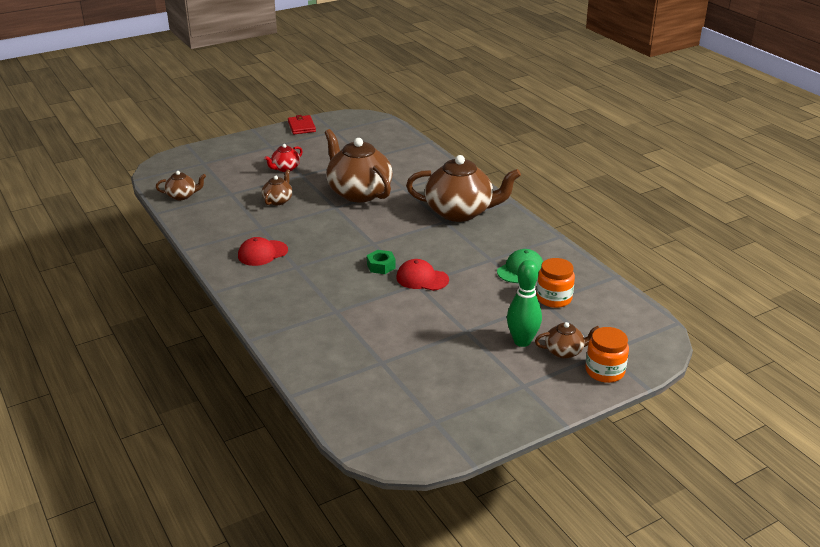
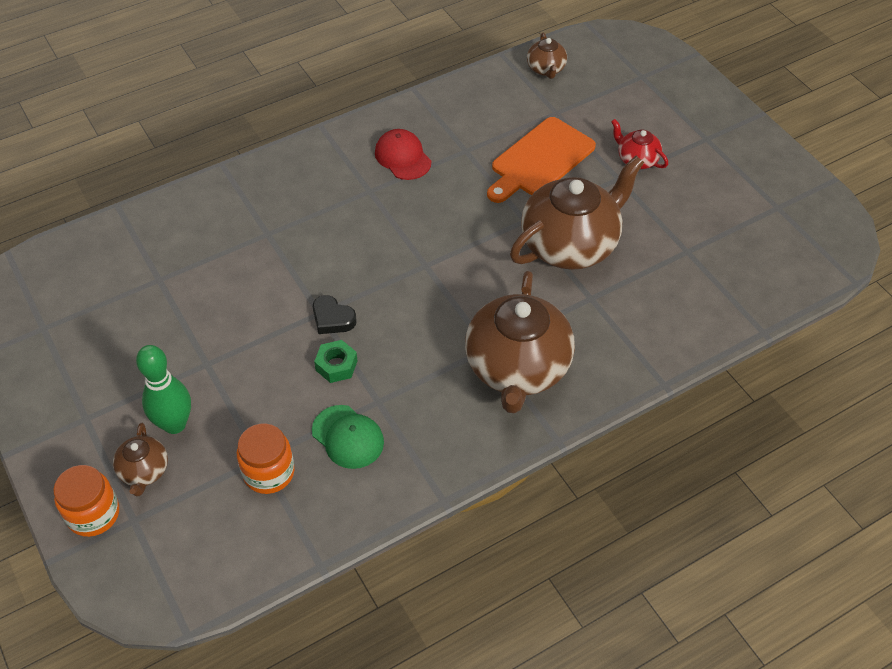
camera: 90 degrees right, 20 degrees up
(278, 200) = (540, 160): brown teapot -> orange cutting board
(301, 127) = (784, 167): red wallet -> none
(381, 266) = (366, 274): green nut -> green nut (336, 365)
(422, 279) = (332, 319): red cap -> black heart

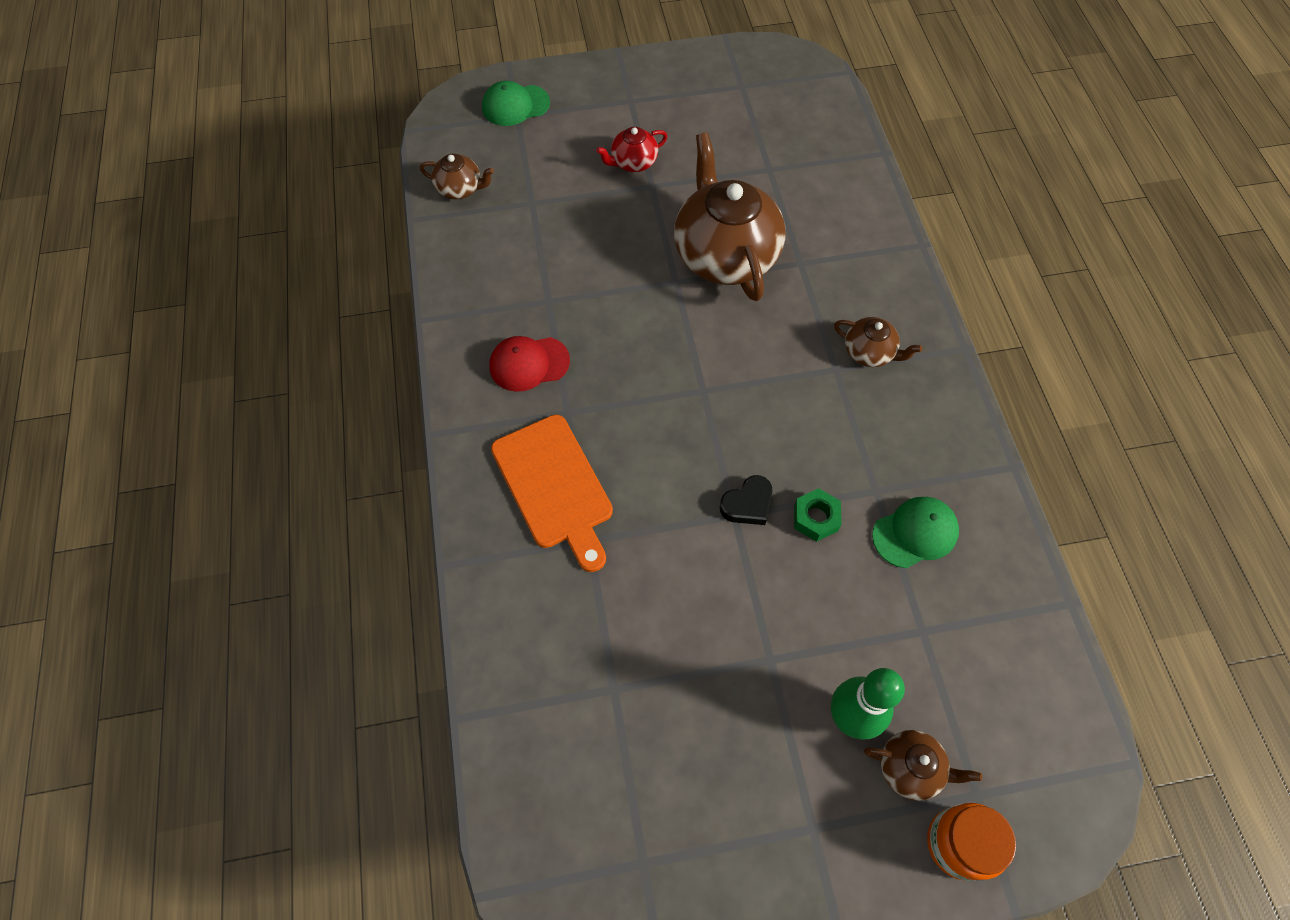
camera: 70 degrees left, 10 degrees up
(269, 472) = (943, 626): orange jar -> none
(517, 368) = (869, 352): brown teapot -> brown teapot, size x0.46
(540, 160) = (595, 240): orange cutting board -> orange cutting board (554, 486)
(652, 72) = (515, 105): none -> green cap

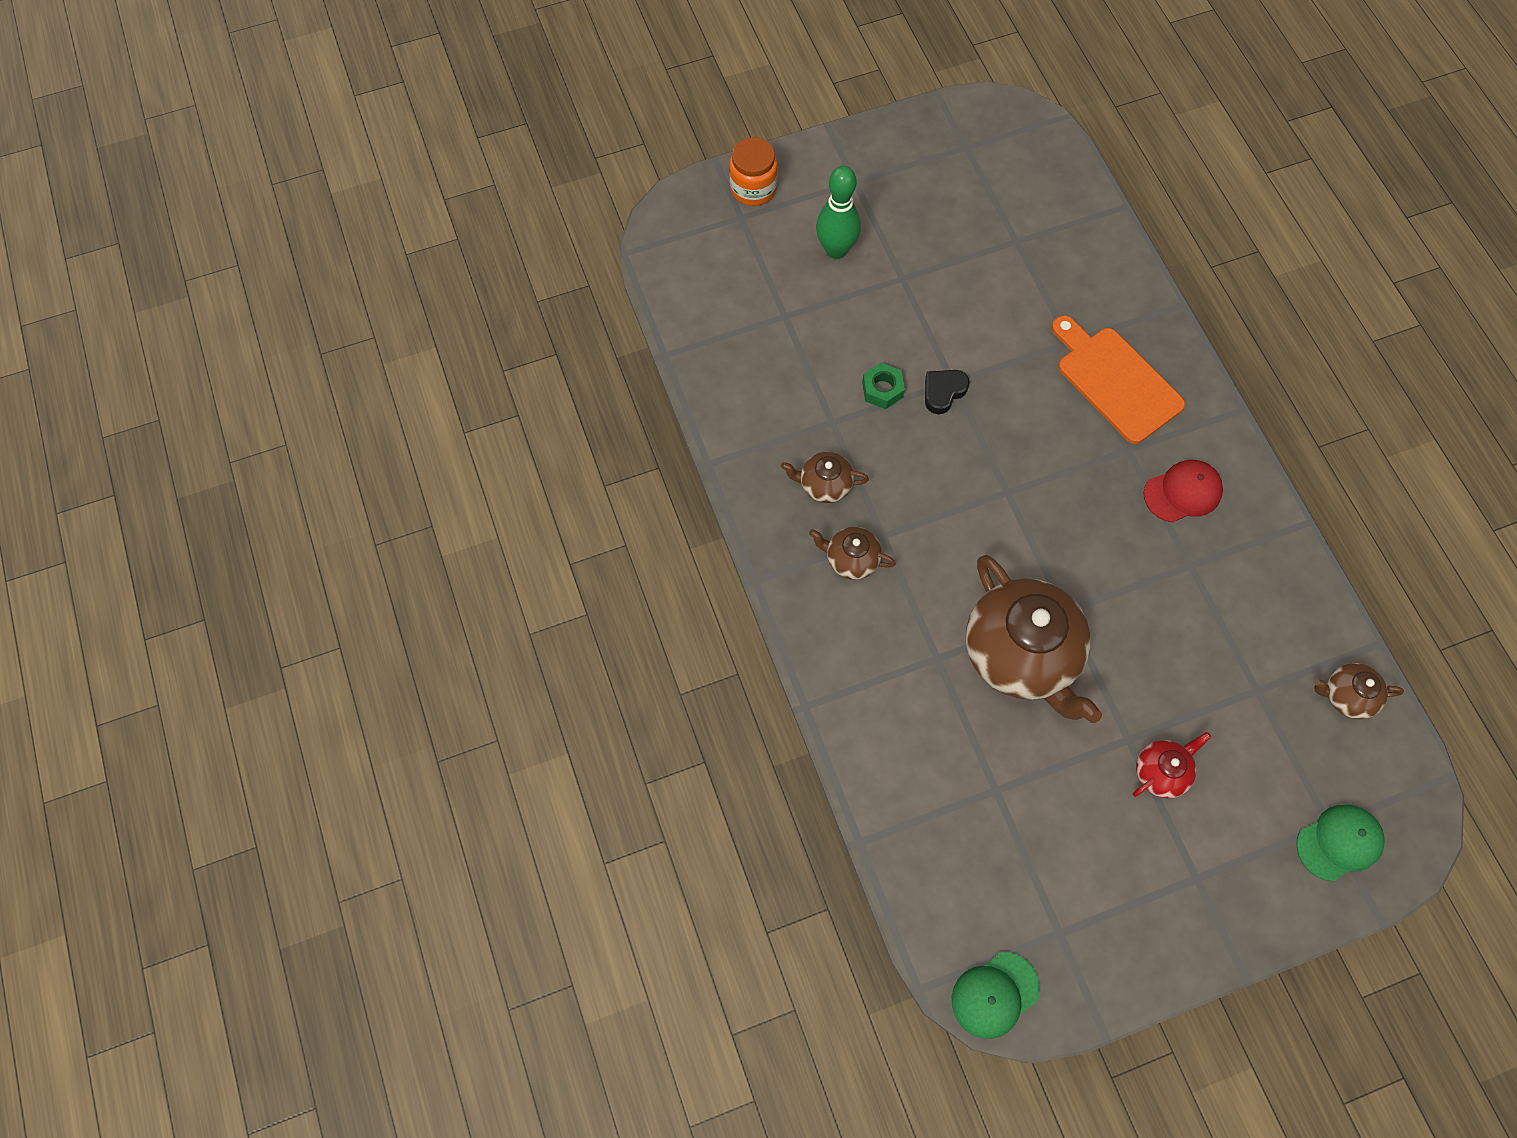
camera: 170 degrees right, 5 degrees up
(910, 768) = (789, 225): brown teapot -> brown teapot (824, 485)
(915, 533) = (795, 390): green cap -> green cap (994, 995)

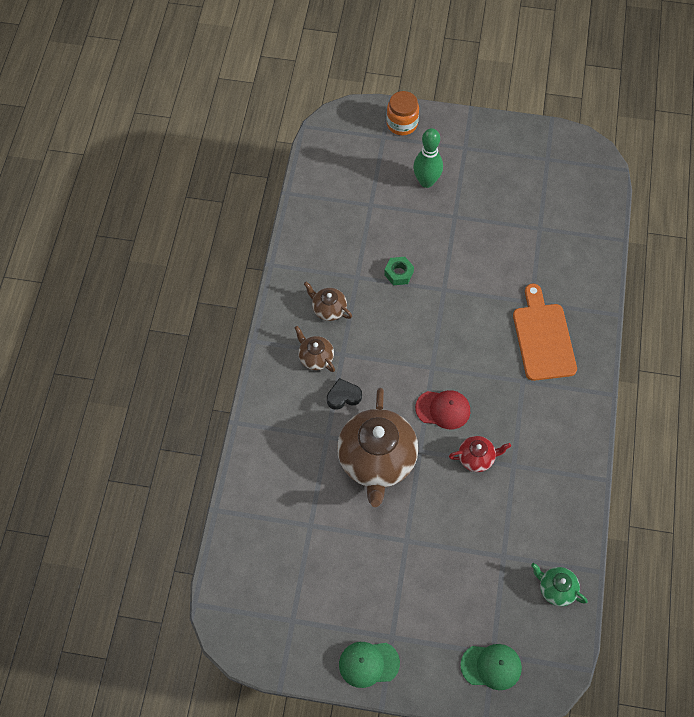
camera: 30 degrees right, 5 degrees down
(943, 392) = (433, 293): black heart -> black heart (343, 396)
(994, 995) = (233, 631): green cap -> green cap (368, 664)
(1161, 772) = (412, 568): red teapot -> red teapot (477, 458)
(1182, 492) = (539, 422): red cap -> red cap (443, 409)
(1346, 696) = (556, 589): brown teapot -> green teapot

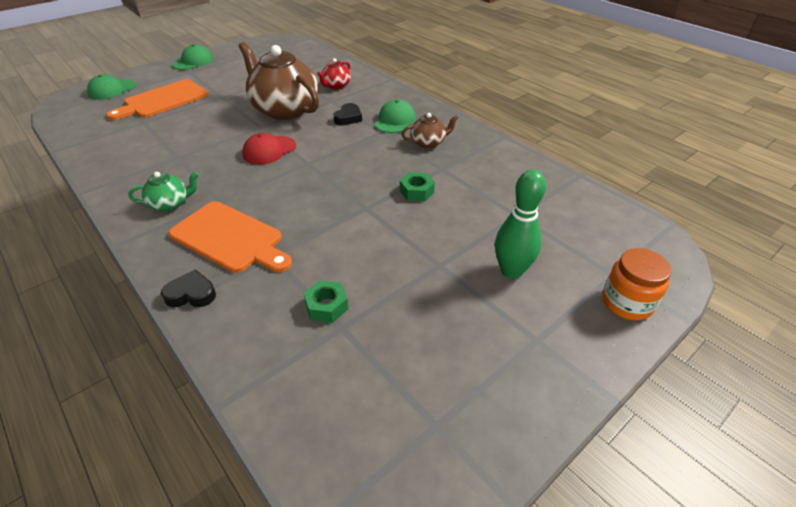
camera: 130 degrees right, 20 degrees down
(315, 357) = (395, 120): brown teapot -> green cap
(460, 588) = (163, 100): none -> orange cutting board
(477, 458) = (212, 145): red teapot -> red teapot (336, 86)
(535, 245) = (326, 306): none -> green nut
(556, 589) = (87, 129): green teapot -> green teapot (170, 204)
(593, 313) = (191, 294): none -> black heart

